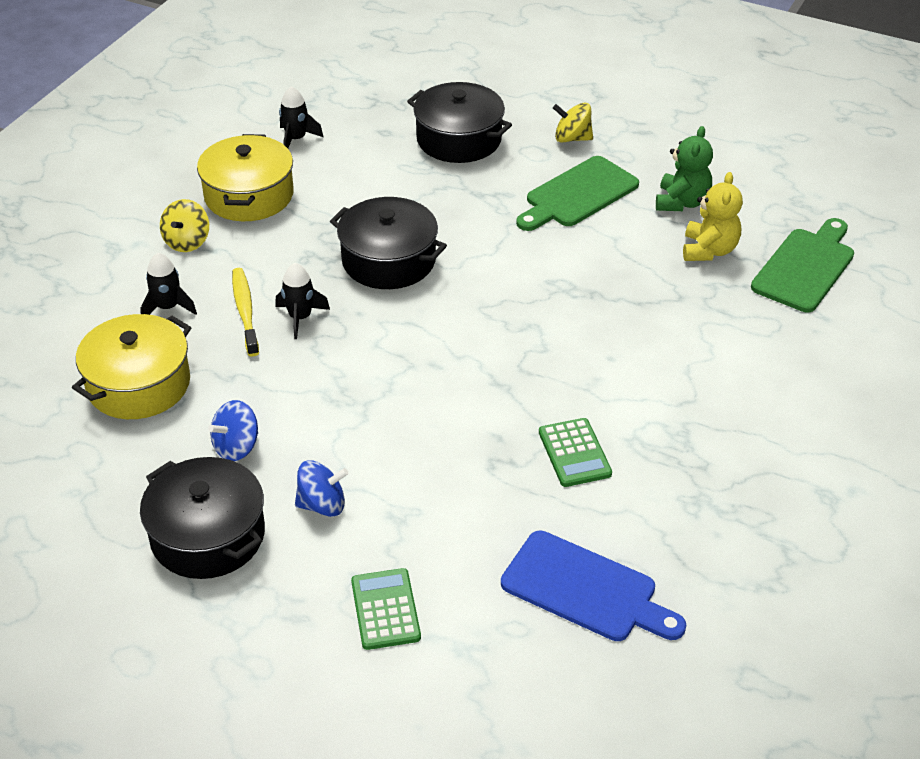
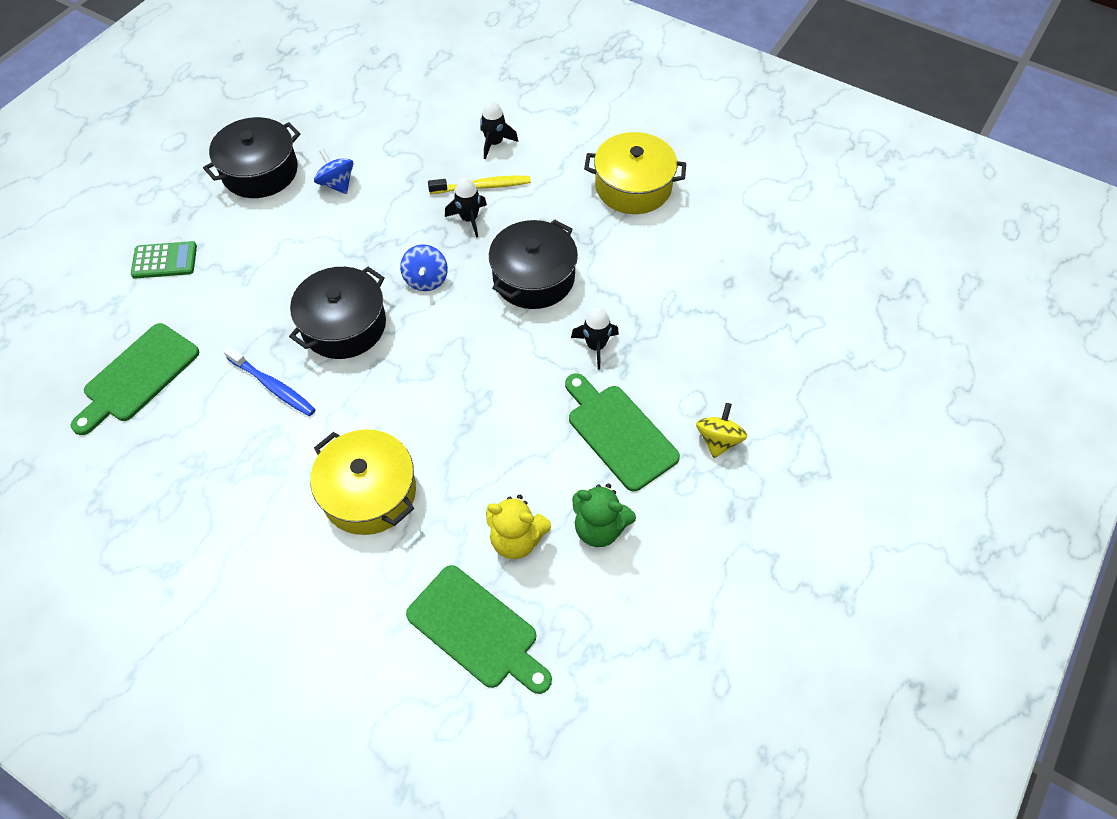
camera: 95 degrees right, 15 degrees up
(138, 384) = (413, 131): yellow pot -> yellow pot (369, 493)
(187, 242) = (573, 151): yellow spinning top -> none
(296, 139) = (717, 218): black rocket -> black rocket (596, 346)
(322, 505) = (268, 229): blue spinning top -> blue spinning top (426, 279)
(459, 139) = (716, 340): black pot -> black pot (344, 325)
(574, 453) = (273, 386): green calculator -> blue toothbrush
(585, 589) = (138, 376): blue cutting board -> green cutting board

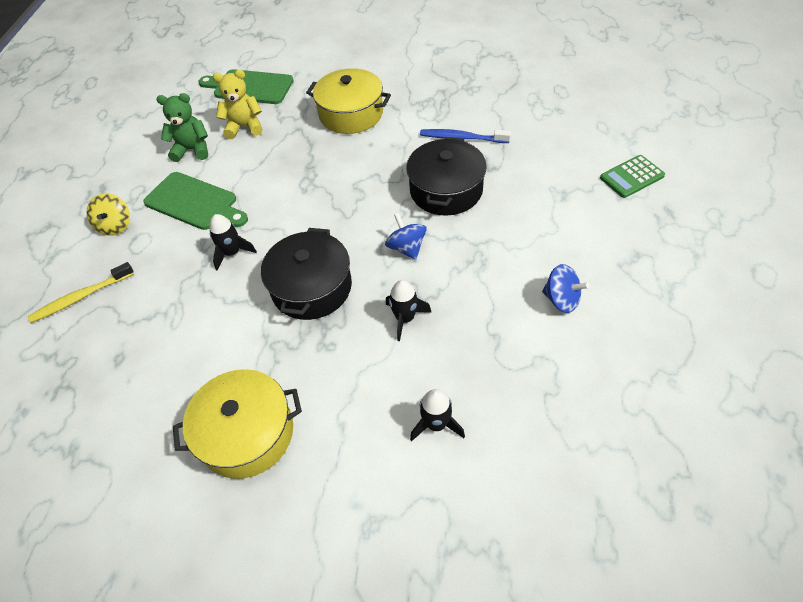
camera: 160 degrees right, 5 degrees down
(138, 376) = (557, 110): green cutting board -> none
(260, 171) = (646, 280): black pot -> none
(483, 186) = (414, 360): yellow toothbrush -> yellow toothbrush (81, 297)

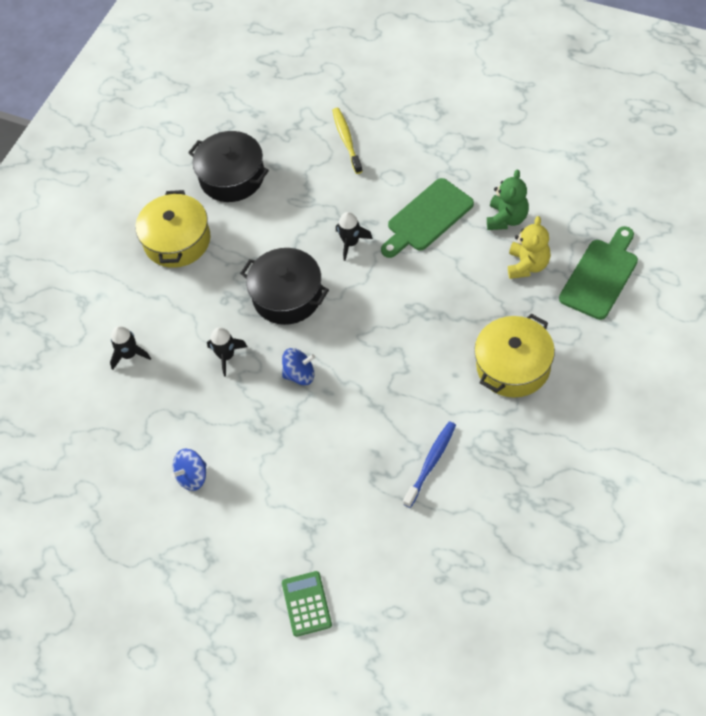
camera: 110 degrees right, 5 degrees up
(116, 225) = (421, 159): yellow spinning top -> none
(446, 190) = (359, 426): black pot -> black pot (232, 177)

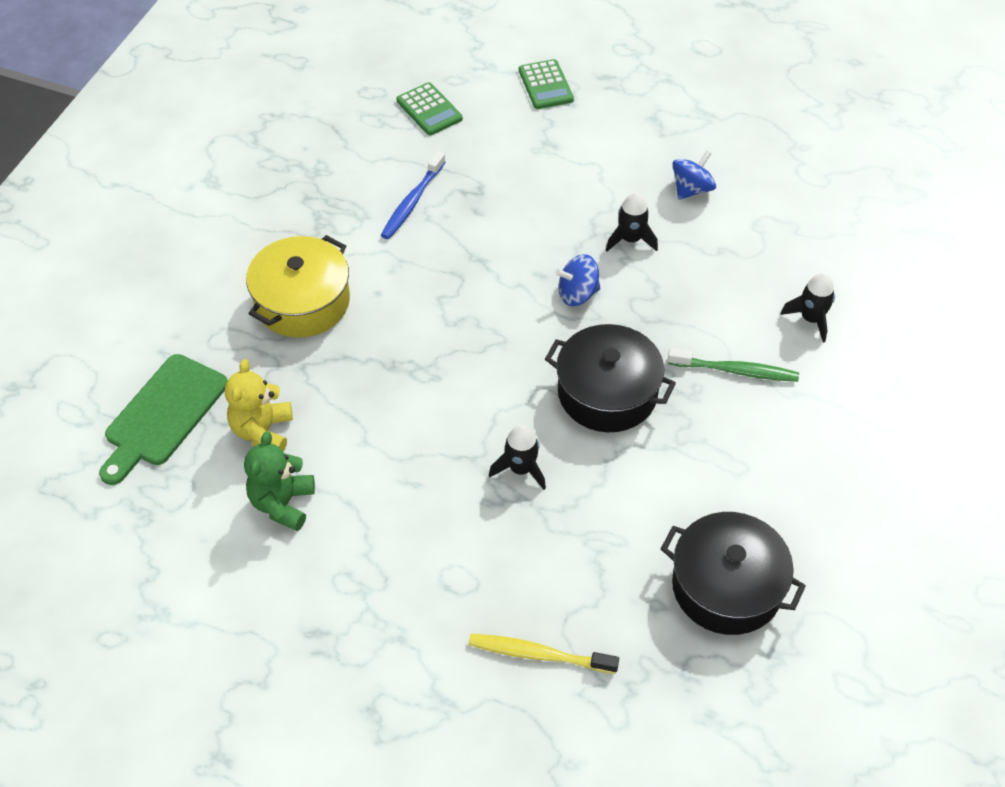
camera: 170 degrees right, 5 degrees down
(177, 240) = (789, 477): yellow pot -> none
(194, 313) = (736, 371): none -> green toothbrush
(226, 356) = (678, 316): black rocket -> black rocket (630, 239)
(346, 140) = (538, 654): yellow toothbrush -> yellow toothbrush turned 120 degrees clockwise
(419, 572) = (429, 110): none -> green calculator
(427, 218) = (404, 507): green cutting board -> none

